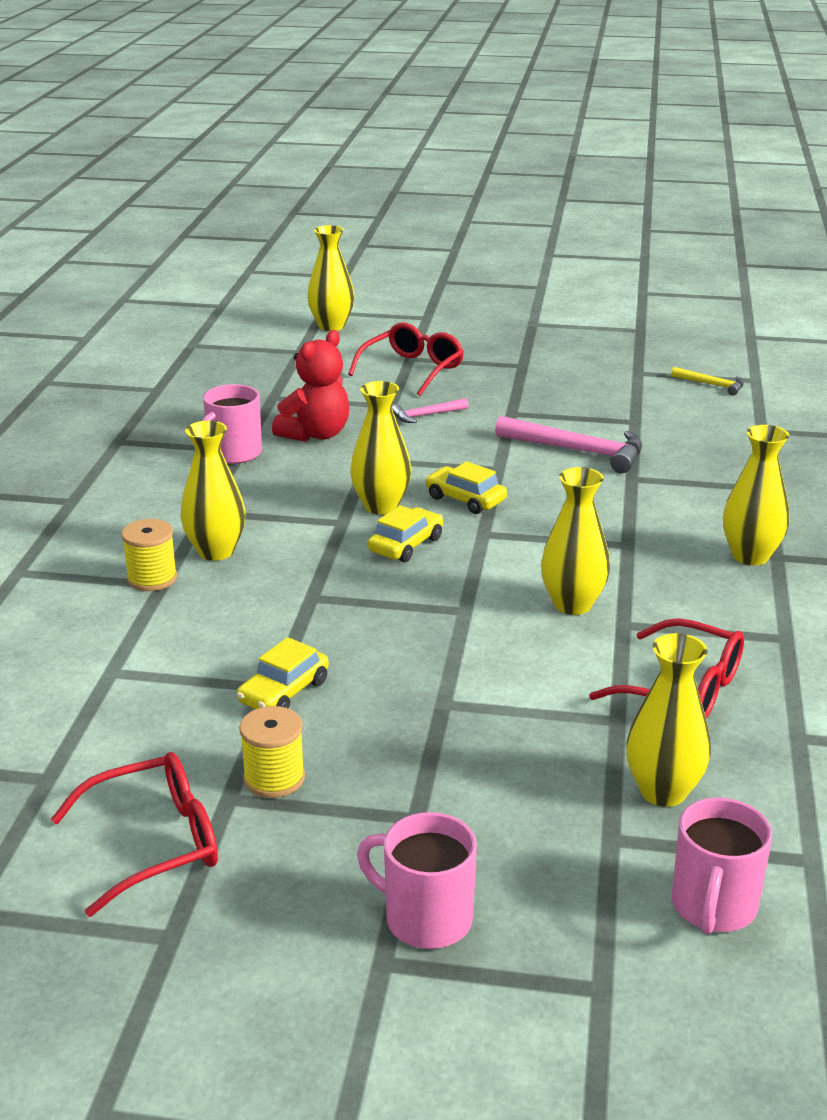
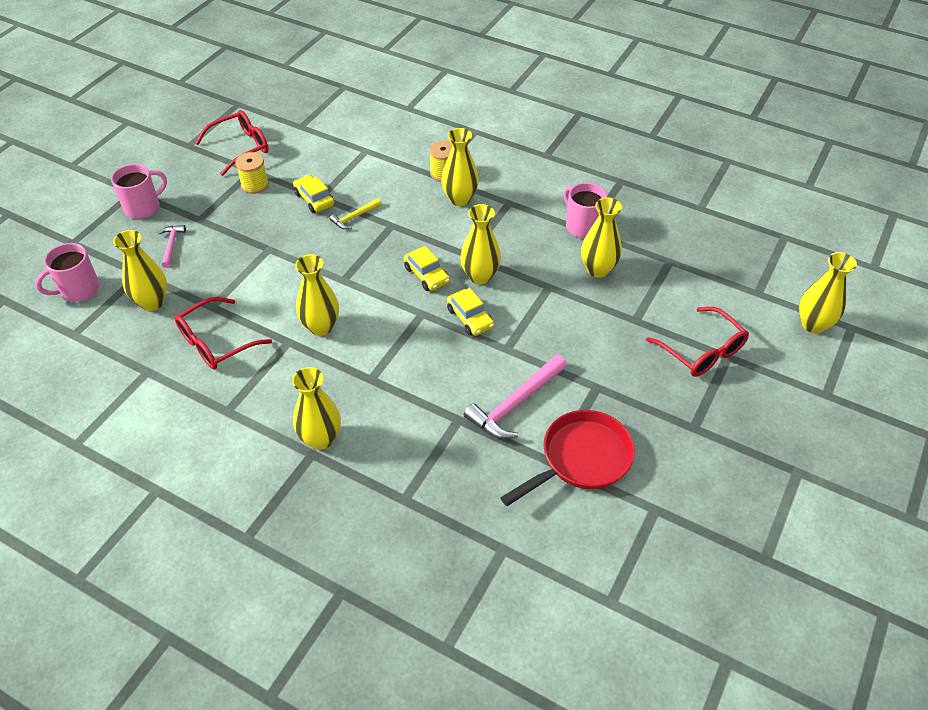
camera: 110 degrees right, 20 degrees up
(154, 843) = (240, 148): red glasses -> red glasses turned 120 degrees counterclockwise
(315, 434) = (598, 269): red teddy bear -> yellow vase
(426, 415) = (610, 335): pink hammer -> pink hammer (171, 245)
(465, 499) = (470, 318): yellow car -> yellow car turned 90 degrees clockwise
(616, 409) = (581, 459): none -> red pan
(712, 385) = (610, 557): yellow hammer -> yellow hammer (354, 217)
(713, 907) = (78, 290): pink mug -> pink mug turned 75 degrees counterclockwise

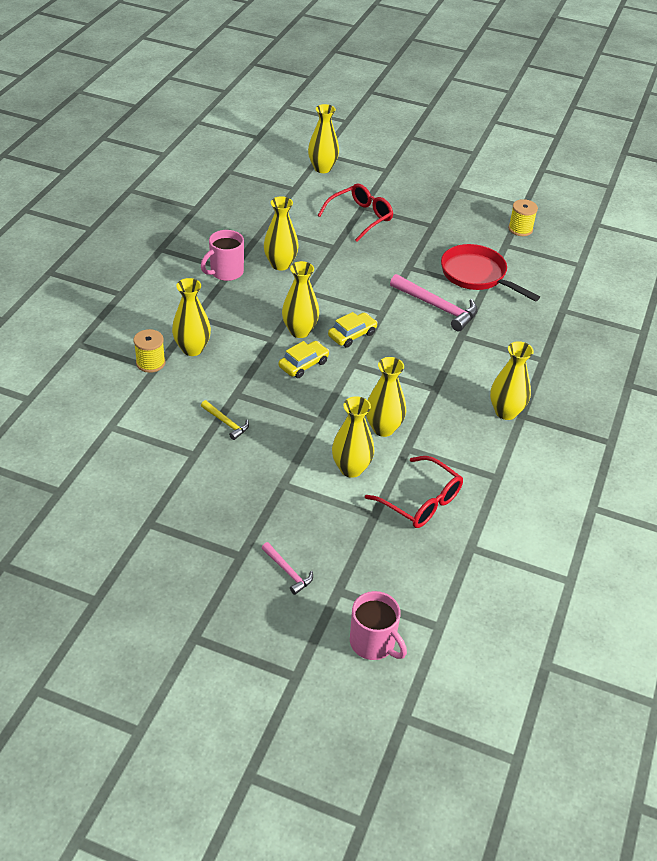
camera: 100 degrees left, 5 degrees down
(143, 207) = (224, 617): pink mug -> none
(152, 302) = (379, 567): yellow vase -> yellow vase (351, 469)
(171, 245) = (288, 572): pink hammer -> pink hammer turned 120 degrees counterclockwise
(240, 148) = (102, 543): red glasses -> none
(255, 185) = (175, 515): yellow spool -> yellow spool (520, 229)
(314, 199) = (199, 459): yellow car -> none

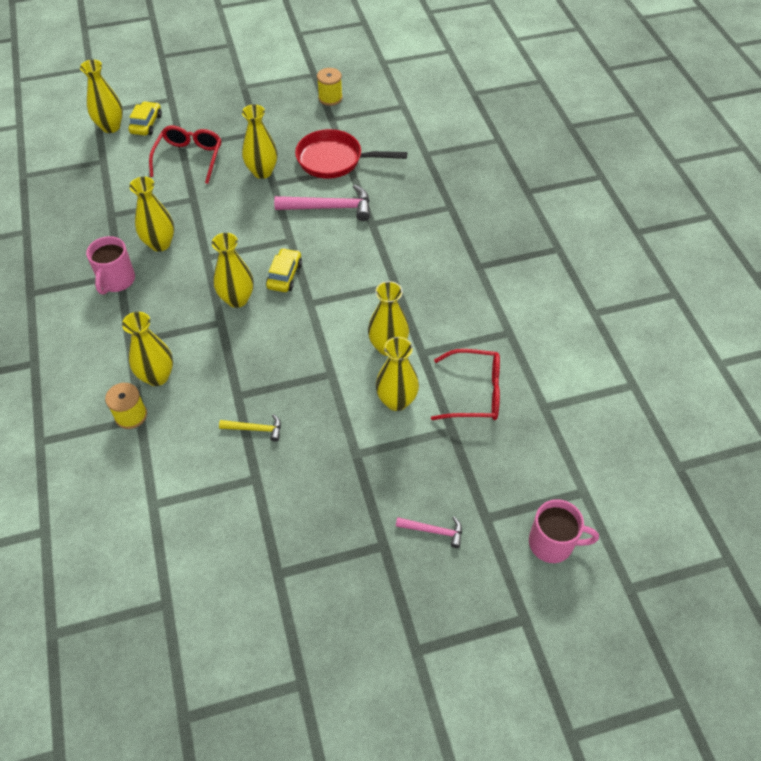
camera: 35 degrees left, 10 degrees up
(303, 364) = (270, 329): yellow car -> yellow car (146, 124)
(506, 412) = (465, 271): yellow vase -> yellow vase (262, 172)

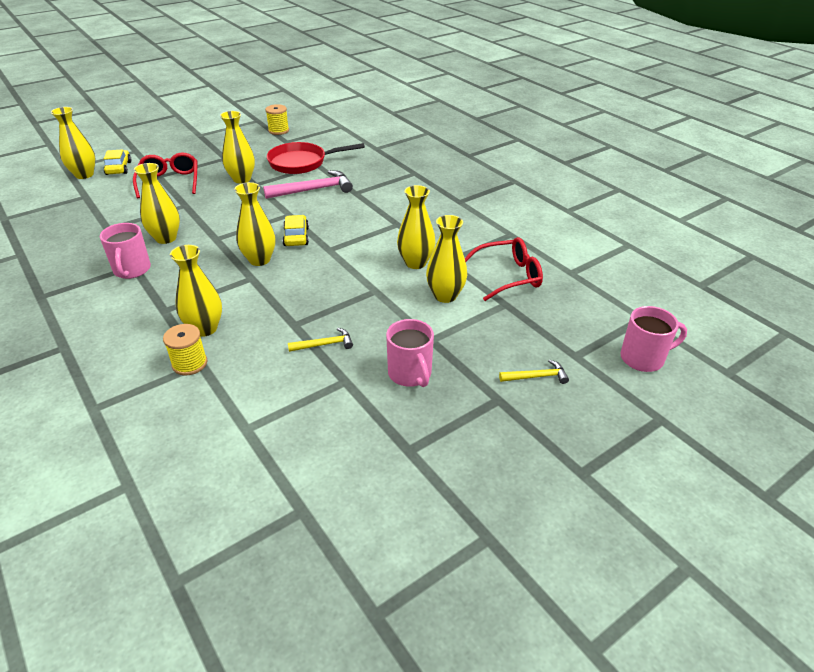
camera: 20 degrees left, 15 degrees down
(317, 489) = (410, 374): none -> pink mug
(433, 531) = (536, 376): pink hammer -> yellow hammer

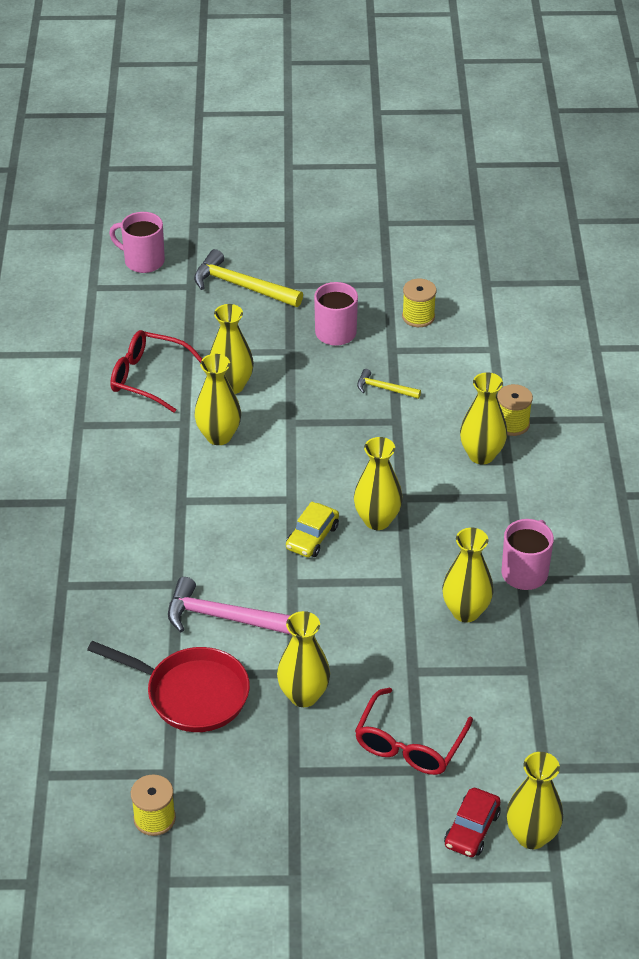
camera: 145 degrees left, 5 degrees up
(119, 168) = (472, 829): yellow car -> red car
(347, 427) = (418, 317): none -> yellow spool
(536, 376) = (241, 286): yellow hammer -> yellow hammer, size x1.86

